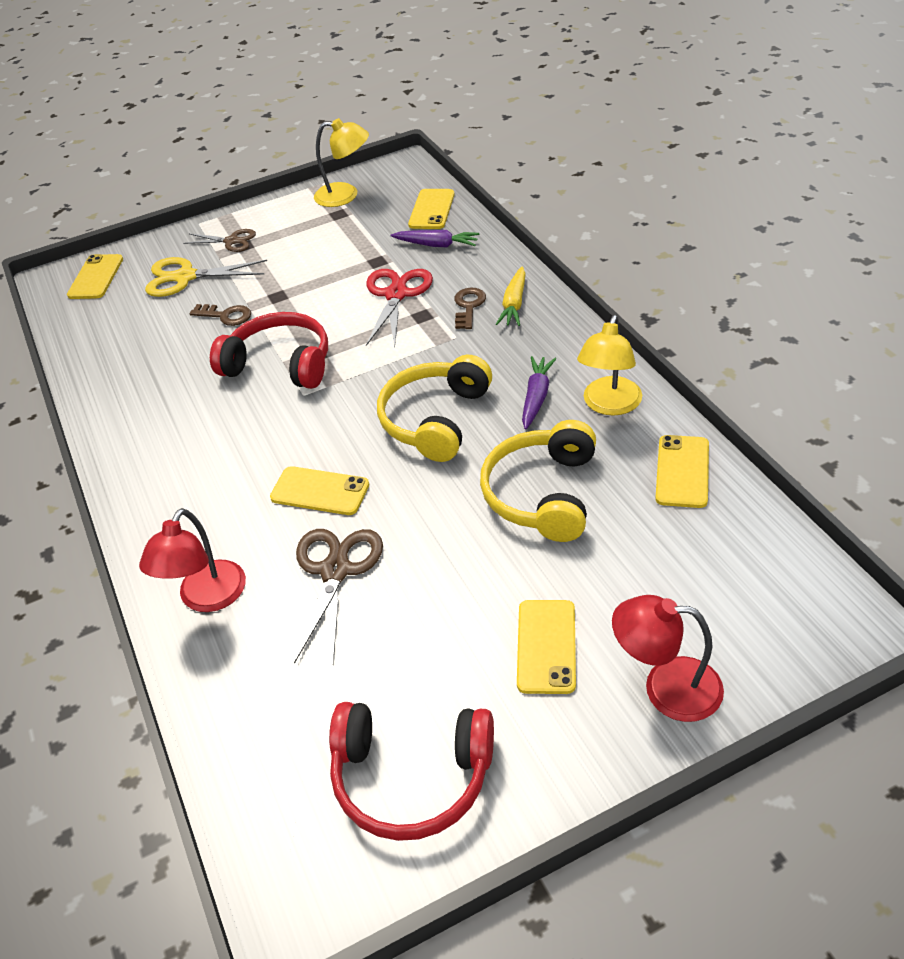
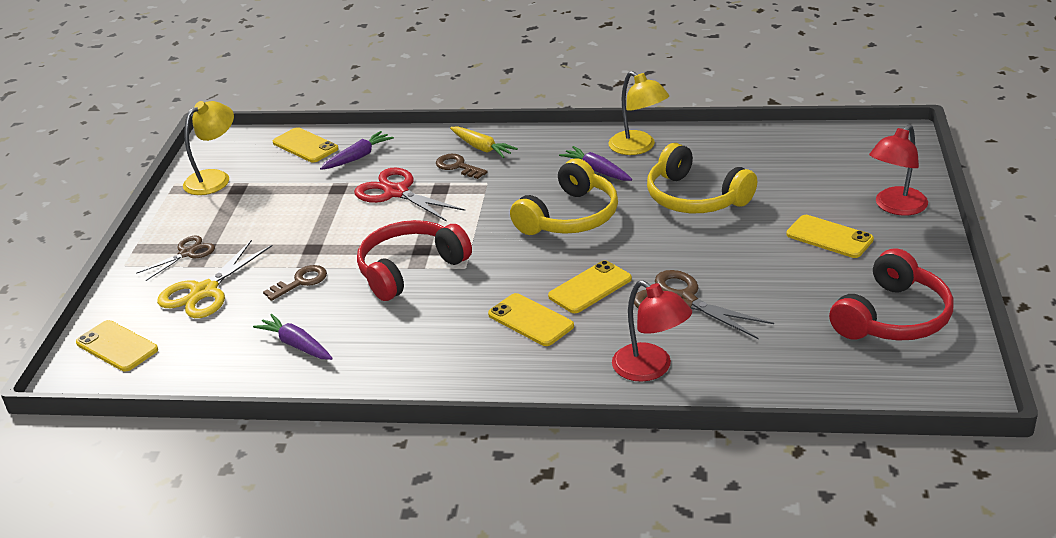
camera: 60 degrees left, 10 degrees down
(138, 359) = (296, 345): none -> purple carrot
(435, 419) = (570, 217): yellow headphones -> yellow headphones turned 105 degrees counterclockwise
(682, 471) = (729, 144): yellow phone -> yellow phone (530, 320)

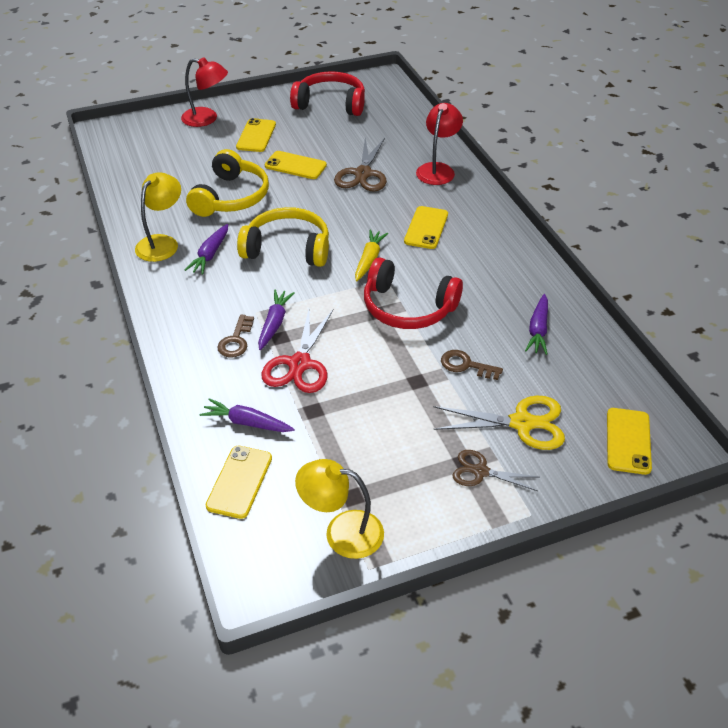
camera: 120 degrees left, 10 degrees up
(461, 189) = (274, 323): none -> purple carrot
(482, 148) = (195, 337): yellow carrot -> yellow carrot (369, 260)
(590, 288) = (372, 213): yellow phone -> yellow phone (295, 165)

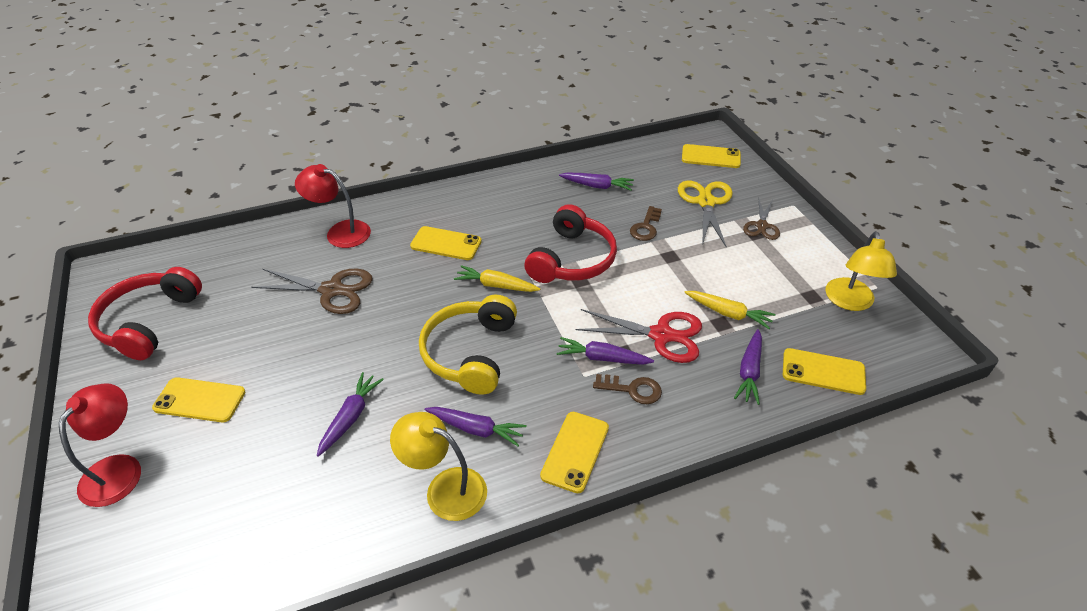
camera: 90 degrees left, 0 degrees up
(231, 197) = (350, 417): yellow headphones -> purple carrot
(295, 165) = (293, 353): yellow phone -> yellow phone (575, 451)
(327, 418) = (728, 313): none -> yellow carrot

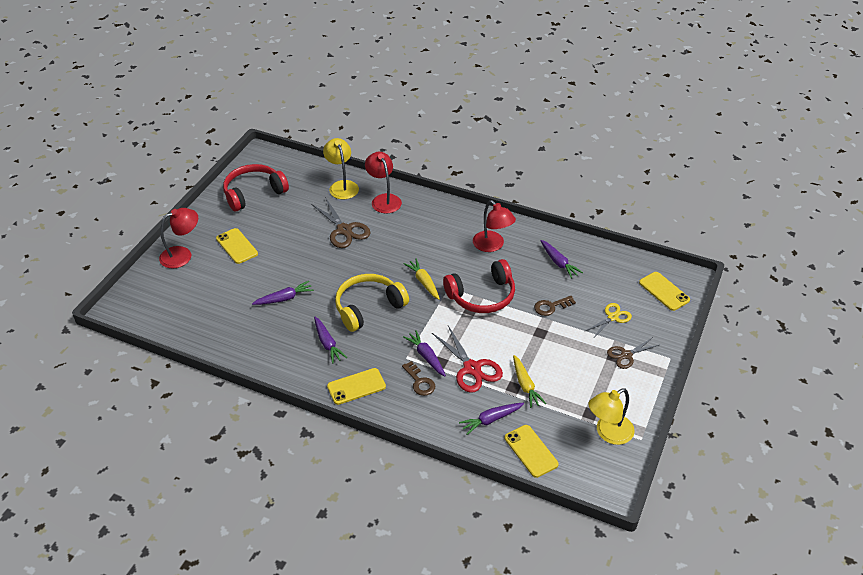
camera: 45 degrees right, 0 degrees up
(445, 488) = (285, 357): yellow lamp -> yellow lamp (342, 186)
(446, 244) = (427, 241): yellow phone -> none
(517, 208) = (492, 245): none -> red lamp
(705, 202) = (612, 317): yellow scissors -> yellow scissors, size x0.62

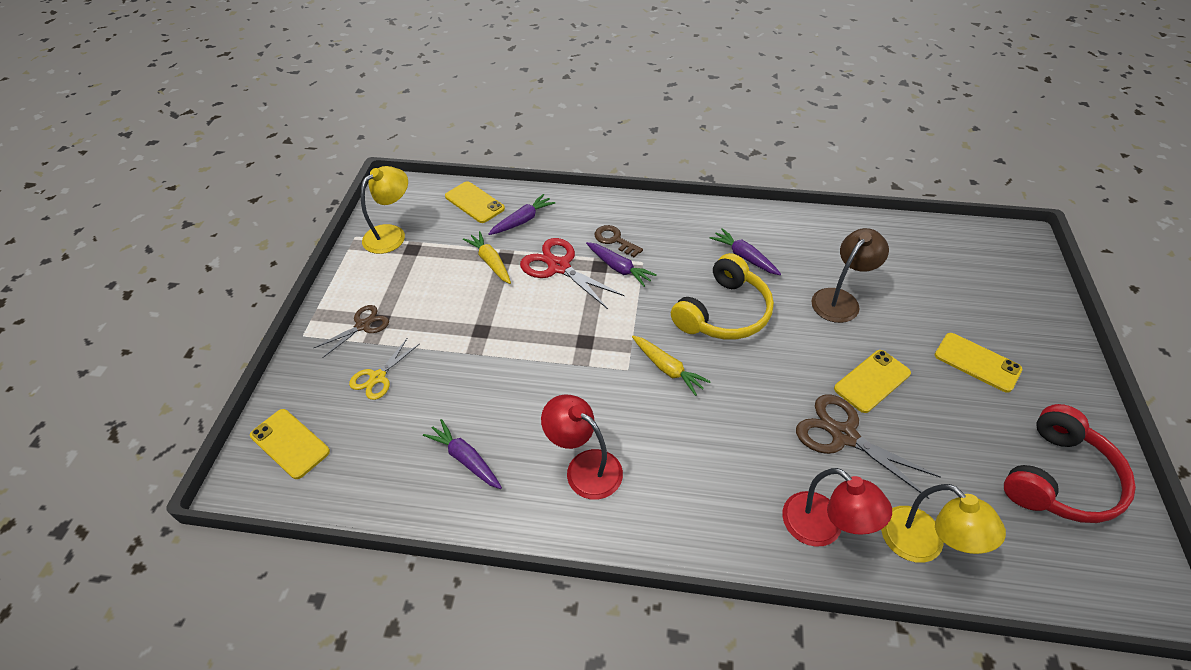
camera: 165 degrees right, 5 degrees up
(182, 255) = (1035, 329): red lamp -> none
(284, 298) = (840, 299): purple carrot -> brown lamp
(356, 386) = (682, 221): yellow phone -> yellow phone (872, 381)
(482, 296) = (574, 366): red headphones -> none
(551, 306) = (470, 373): brown key -> none

